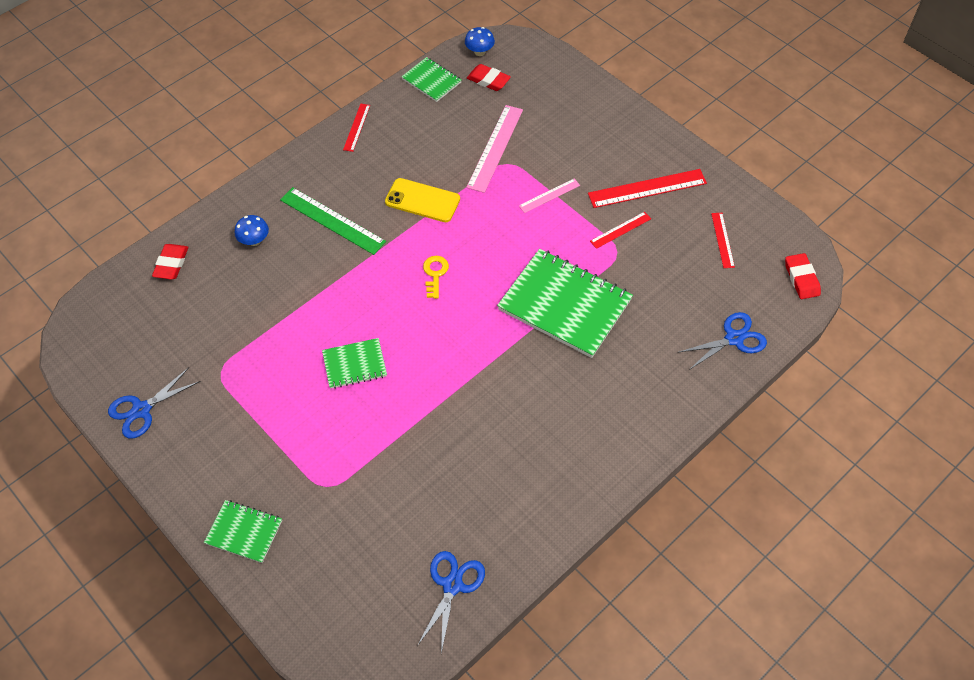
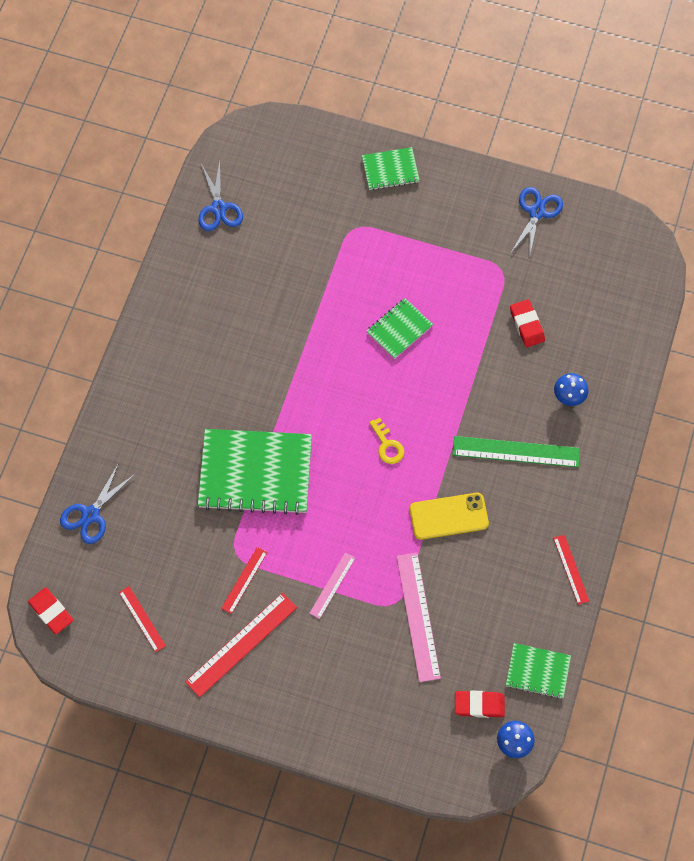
camera: 150 degrees right, 10 degrees up
(171, 264) = (621, 338): red eraser -> red eraser (526, 325)

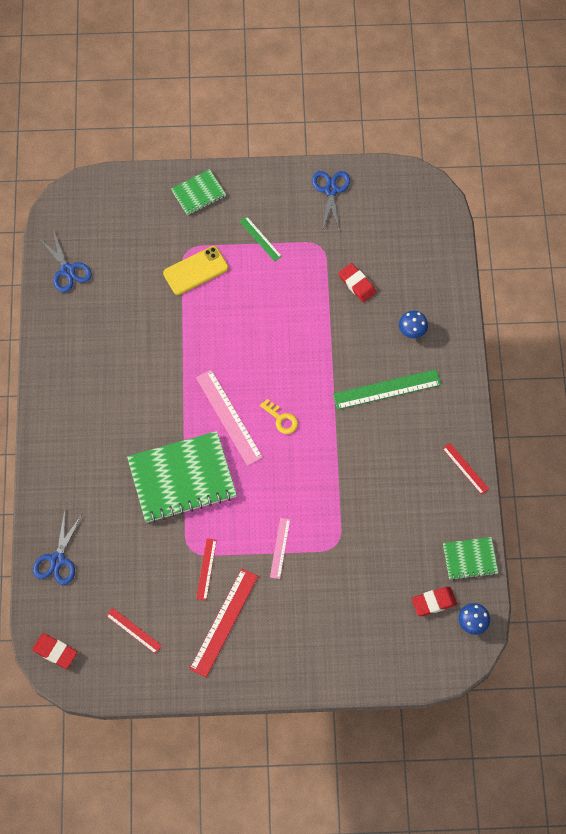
camera: 20 degrees left, 0 degrees up
(399, 329) = (255, 321): green notebook -> none
(418, 616) = (358, 548): pink ruler -> pink ruler (229, 417)
(439, 241) = (260, 238): none -> green ruler
(448, 516) = (352, 460): yellow phone -> yellow phone (196, 271)

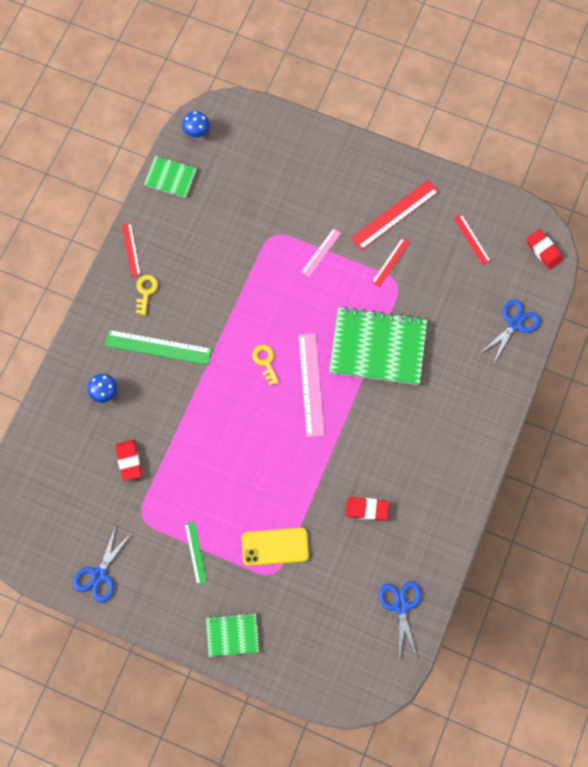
camera: 155 degrees left, 5 degrees up
(427, 434) = (145, 292): none -> yellow key
(434, 602) = (218, 158): red eraser -> red eraser (367, 509)

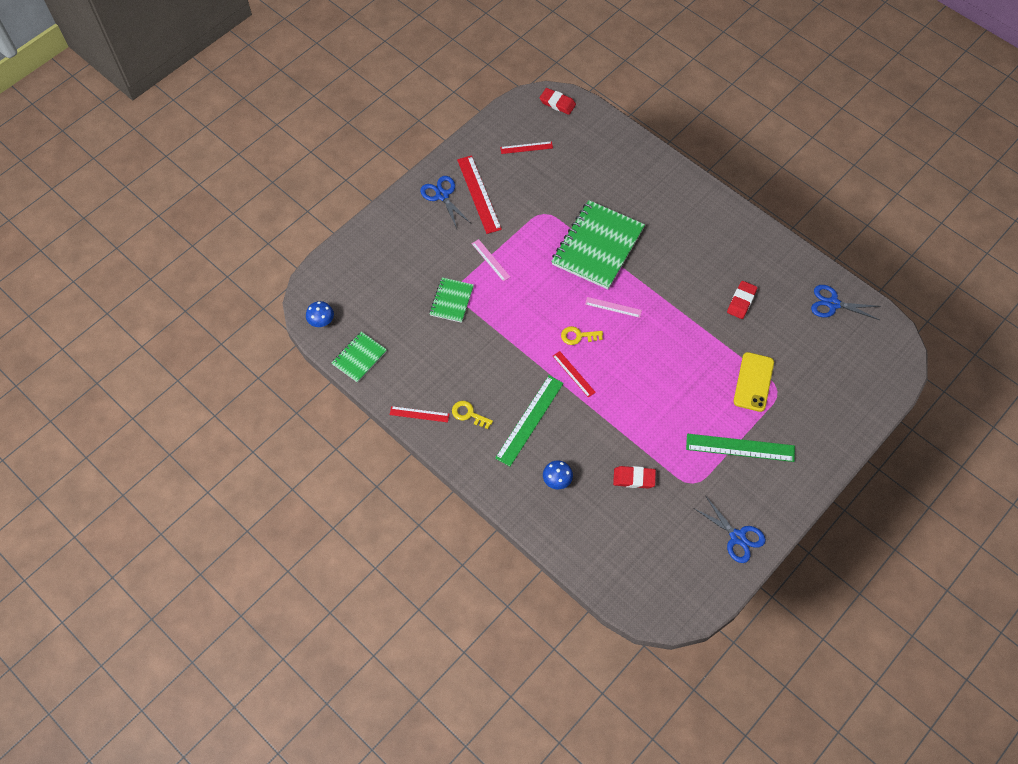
camera: 70 degrees left, 10 degrees down
(195, 553) = (740, 448): green ruler -> green ruler, size x1.79
(232, 635) = (824, 440): green notebook -> green notebook (451, 301)
(311, 384) = (613, 307): pink ruler -> pink ruler, size x0.56
(390, 262) = (522, 211): red ruler -> red ruler (573, 374)
(514, 324) = (614, 144): blue scissors -> blue scissors (442, 195)
(543, 250) = (557, 103): red eraser -> red eraser turned 45 degrees clockwise

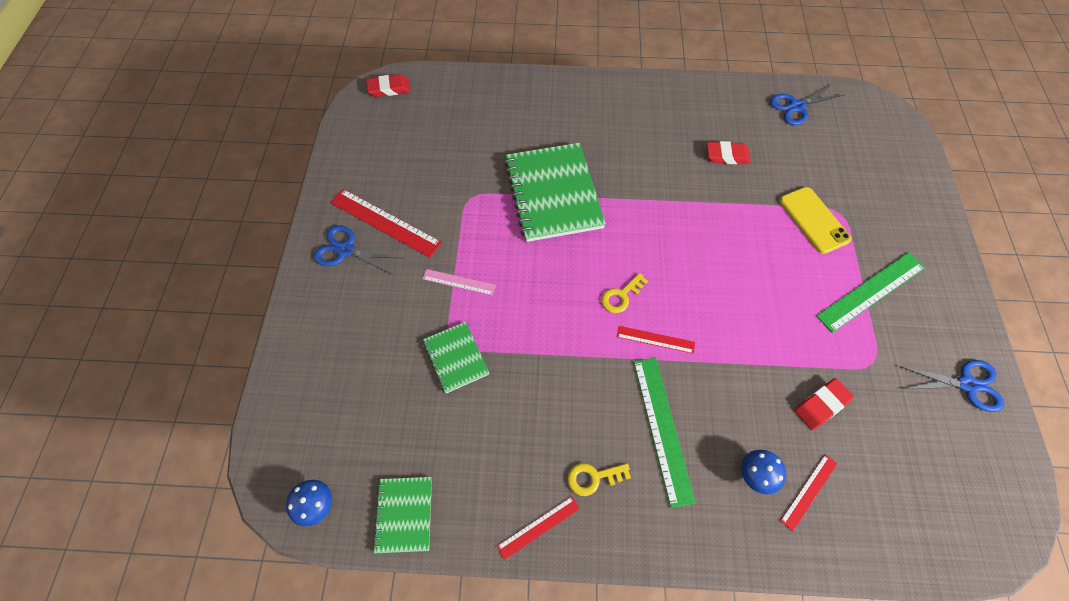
camera: 40 degrees left, 0 degrees up
(526, 147) = (395, 146): red ruler -> red ruler (809, 491)
(613, 307) = (625, 242): pink ruler -> none
(741, 301) = (727, 155): red eraser -> red eraser turned 75 degrees counterclockwise

